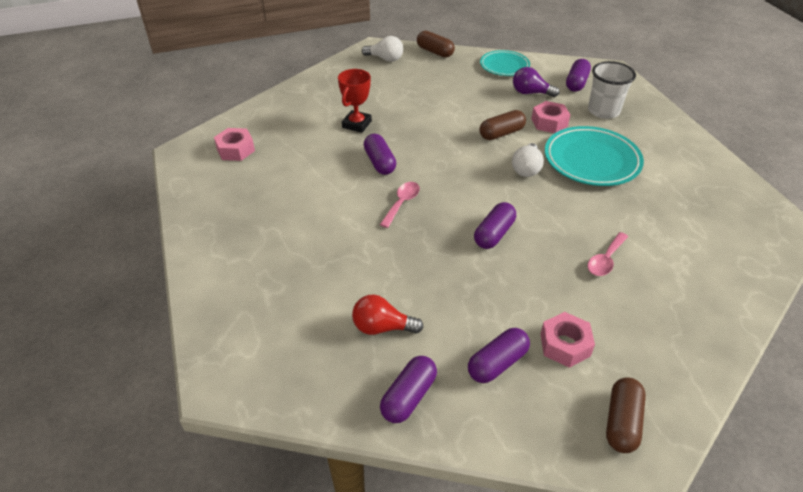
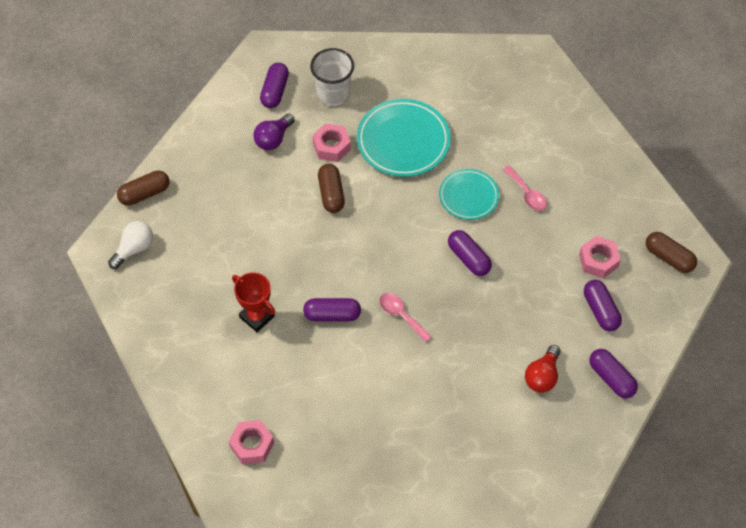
camera: 70 degrees left, 15 degrees up
(504, 66) = (210, 139): turquoise plate -> turquoise plate (468, 196)
(526, 169) = (393, 197): white light bulb -> none
(576, 83) = (275, 91): purple capsule -> purple capsule turned 60 degrees clockwise

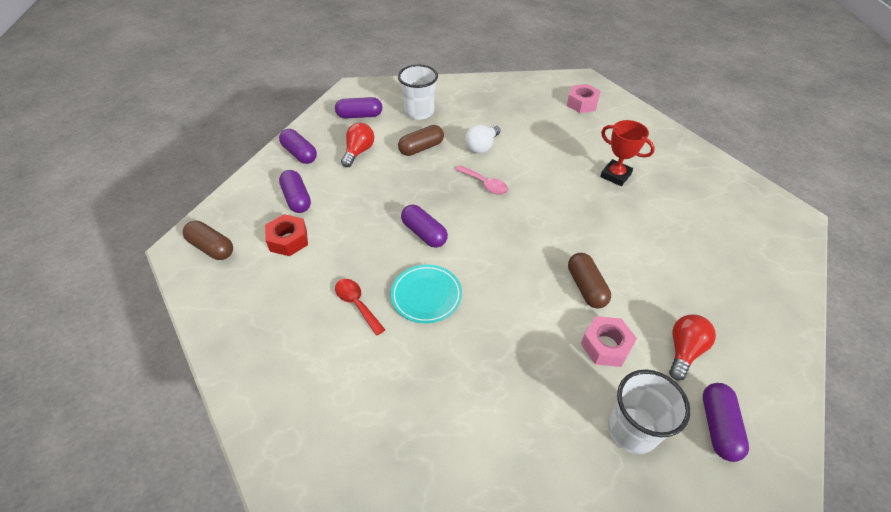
camera: 175 degrees right, 10 degrees down
(134, 249) = (764, 220): white light bulb -> white light bulb (482, 146)
(145, 194) = (794, 272): brown capsule -> brown capsule (421, 148)
(273, 139) = (684, 351): purple light bulb -> red light bulb
(332, 315) = (548, 181): purple capsule -> purple capsule (359, 115)
(403, 141) = (515, 361): turquoise plate -> none
(469, 445) = (419, 112): none -> white cup
(527, 194) = (357, 304): pink spoon -> red spoon
(598, 261) = (288, 240): pink nut -> red nut

